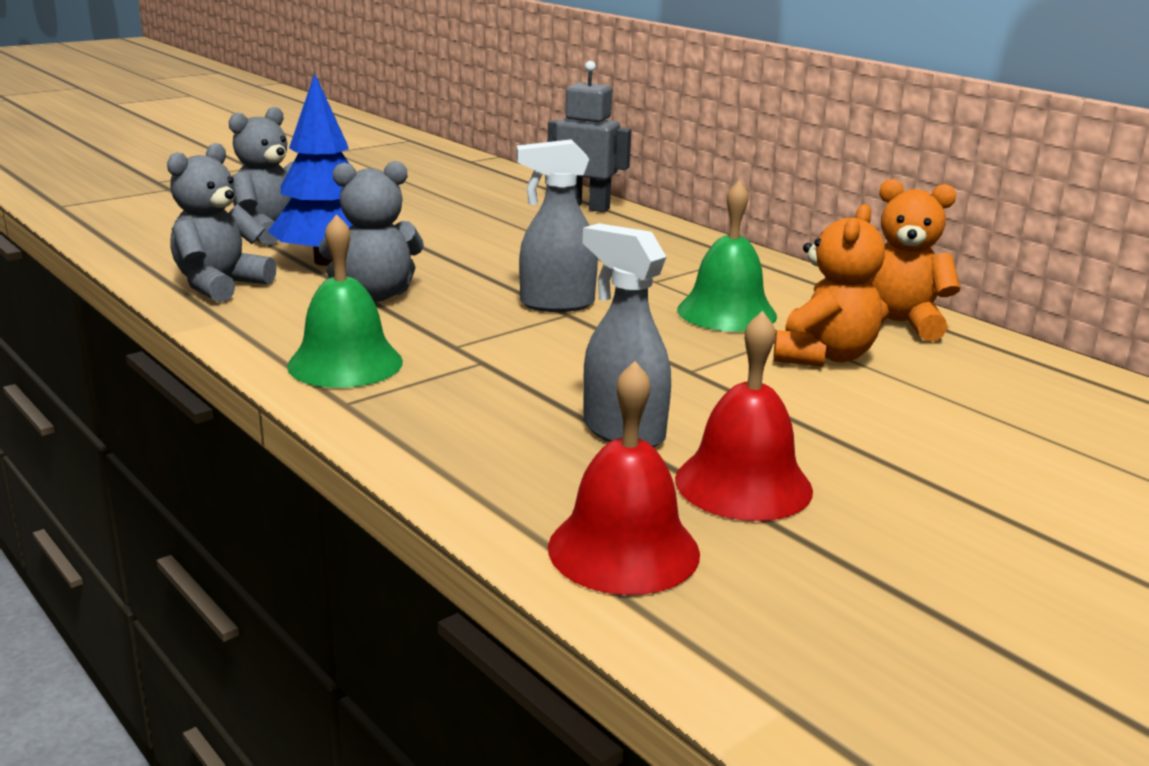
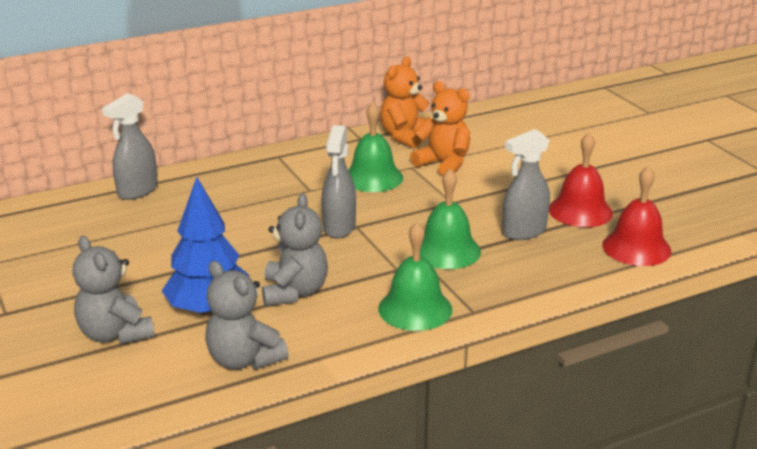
camera: 75 degrees left, 5 degrees up
(523, 374) = (446, 250): none -> green bell
(585, 207) = (137, 191): grey robot -> grey spray bottle

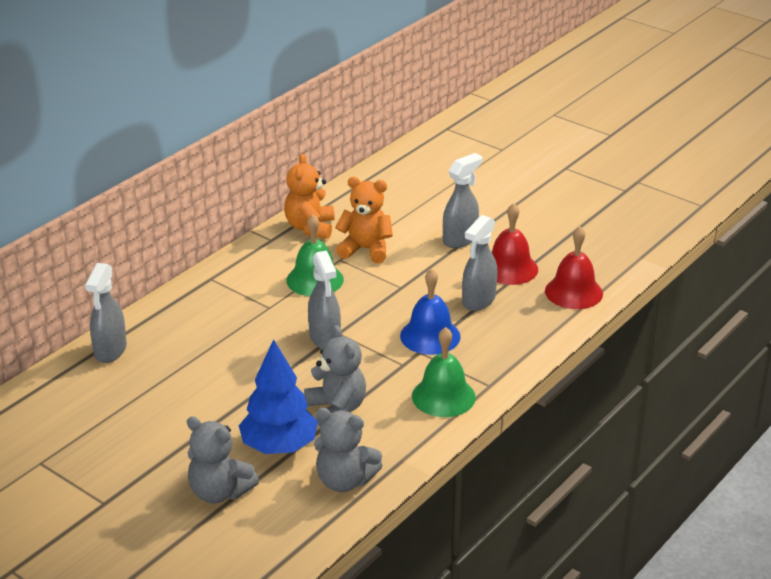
camera: 25 degrees left, 5 degrees up
(446, 250) = (430, 336): green bell -> blue bell
(547, 175) = (460, 239): none -> grey spray bottle

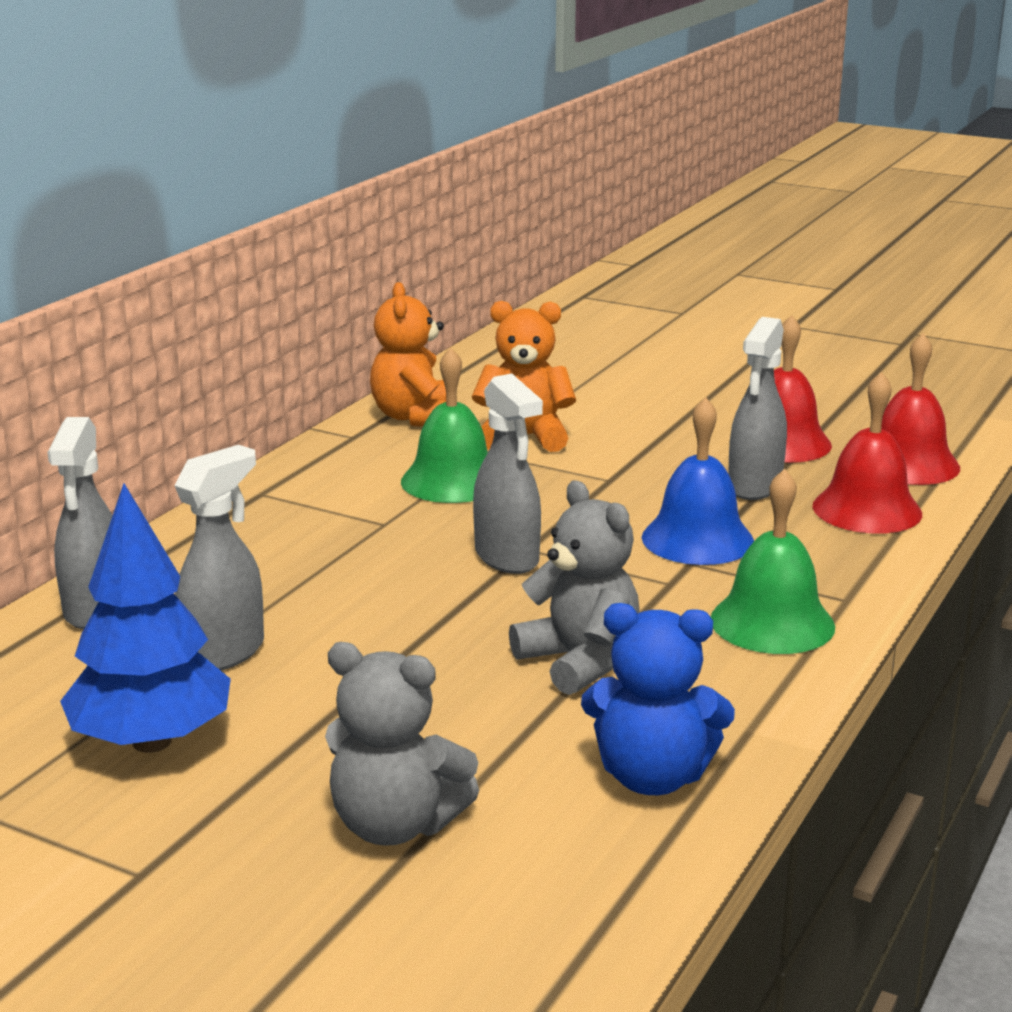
camera: 10 degrees left, 10 degrees down
(279, 446) = (491, 732): blue tree -> blue tree (152, 742)
(344, 481) = (652, 777): grey teddy bear -> blue teddy bear
(460, 239) = (677, 414): grey spray bottle -> grey spray bottle (224, 652)
(532, 324) = (867, 509): none -> red bell

